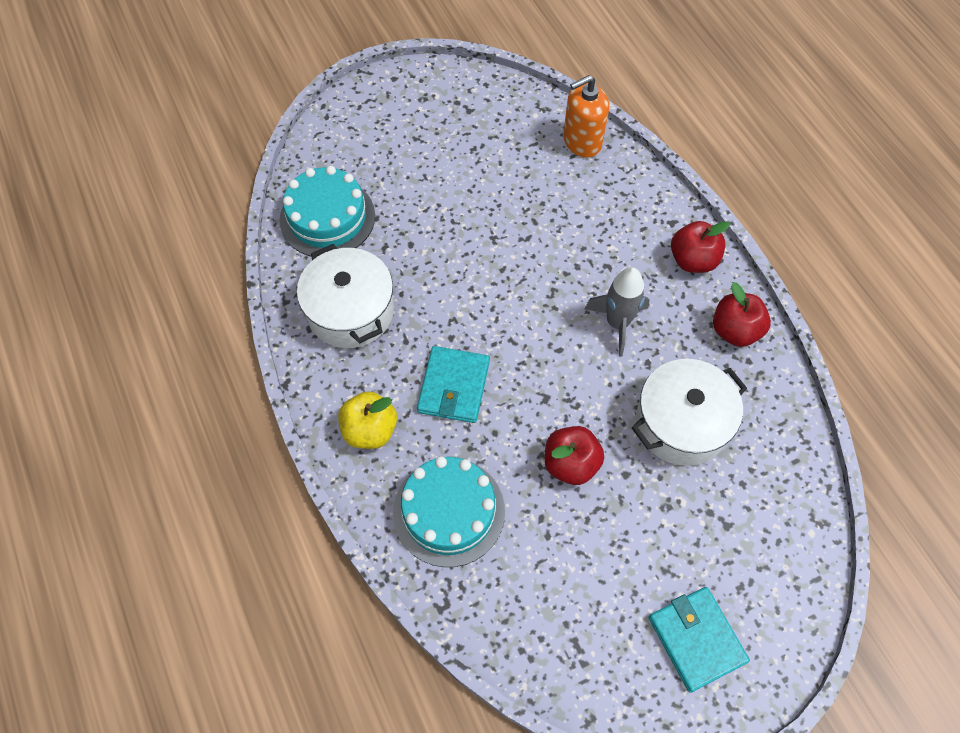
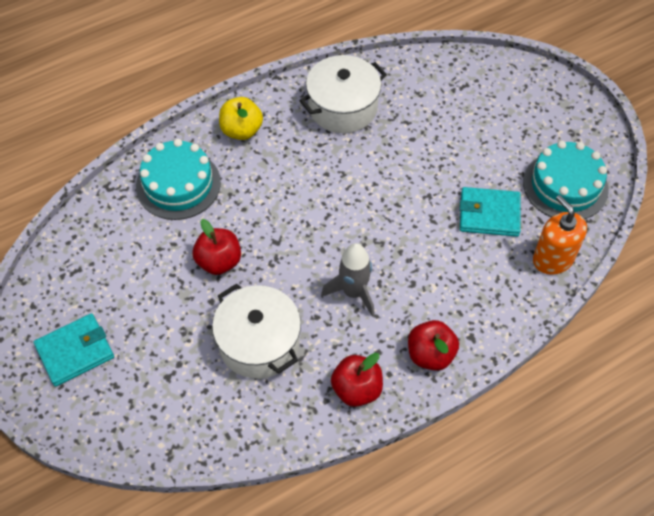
camera: 85 degrees right, 5 degrees down
(327, 218) = (428, 82): turquoise cake -> turquoise cake (565, 186)
(454, 386) = (282, 179): turquoise wallet -> turquoise wallet (489, 214)

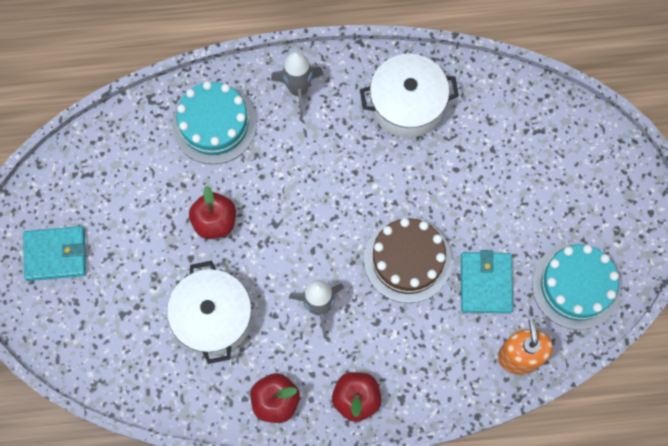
camera: 25 degrees right, 15 degrees up
(241, 130) = (298, 90): yellow apple -> grey rocket
(411, 223) = (407, 260): none -> brown cake
(489, 214) = (485, 283): turquoise wallet -> turquoise wallet turned 60 degrees clockwise

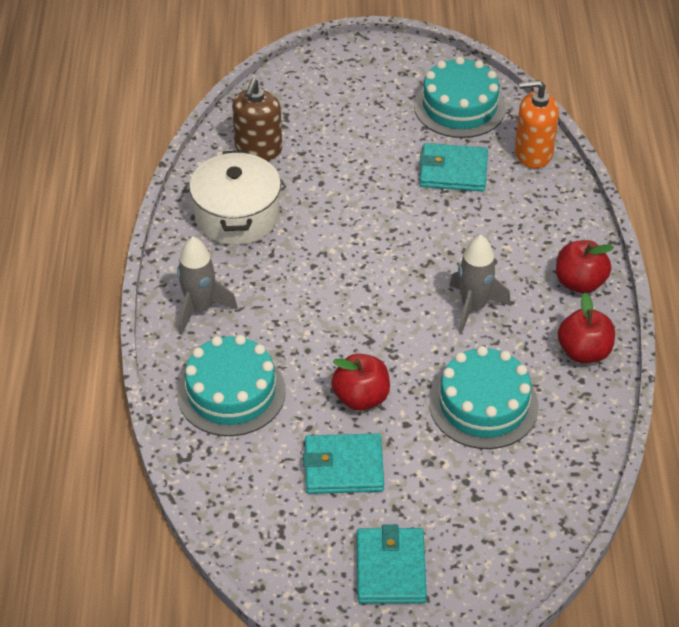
camera: 85 degrees left, 25 degrees down
(146, 214) = (343, 467): none -> turquoise wallet
(213, 318) = (483, 405): white pot -> turquoise cake
(407, 260) = (422, 229): brown cake -> none
(492, 112) = (258, 149): none -> brown soap dispenser

